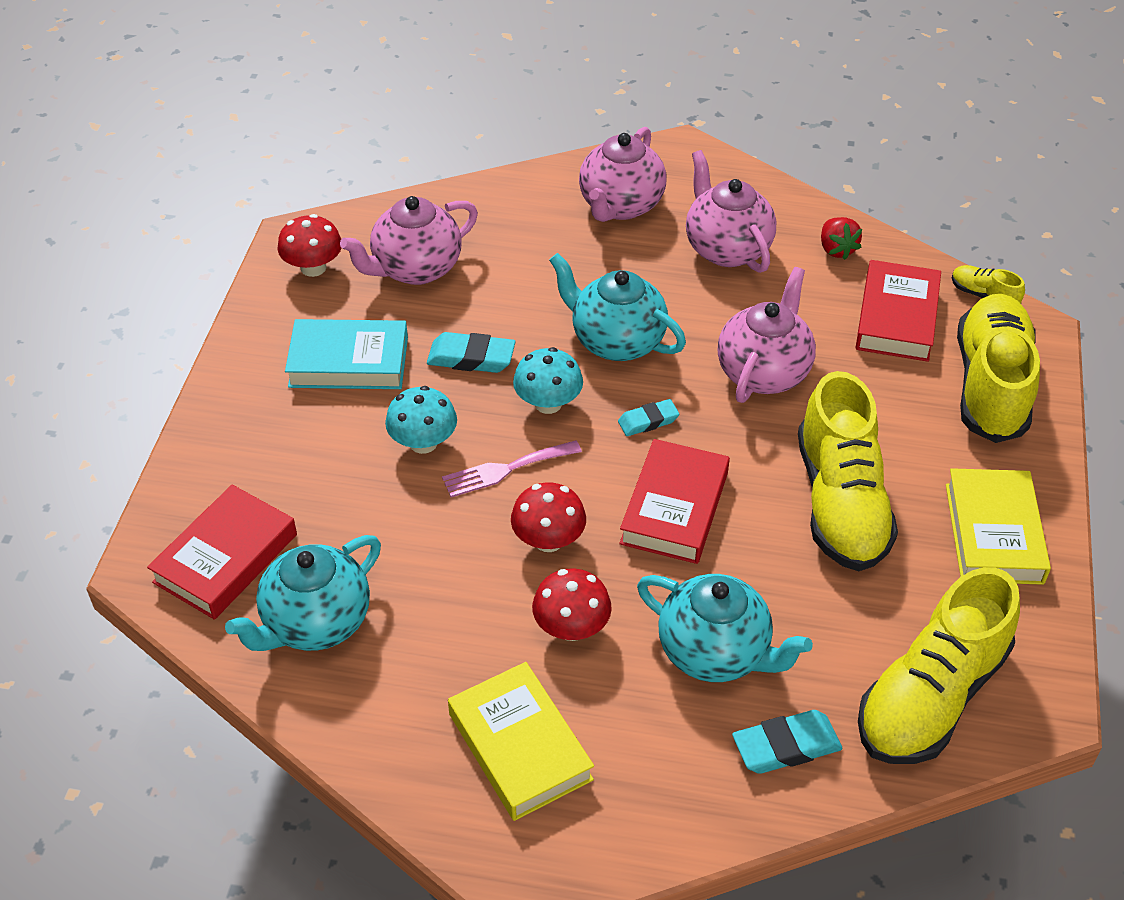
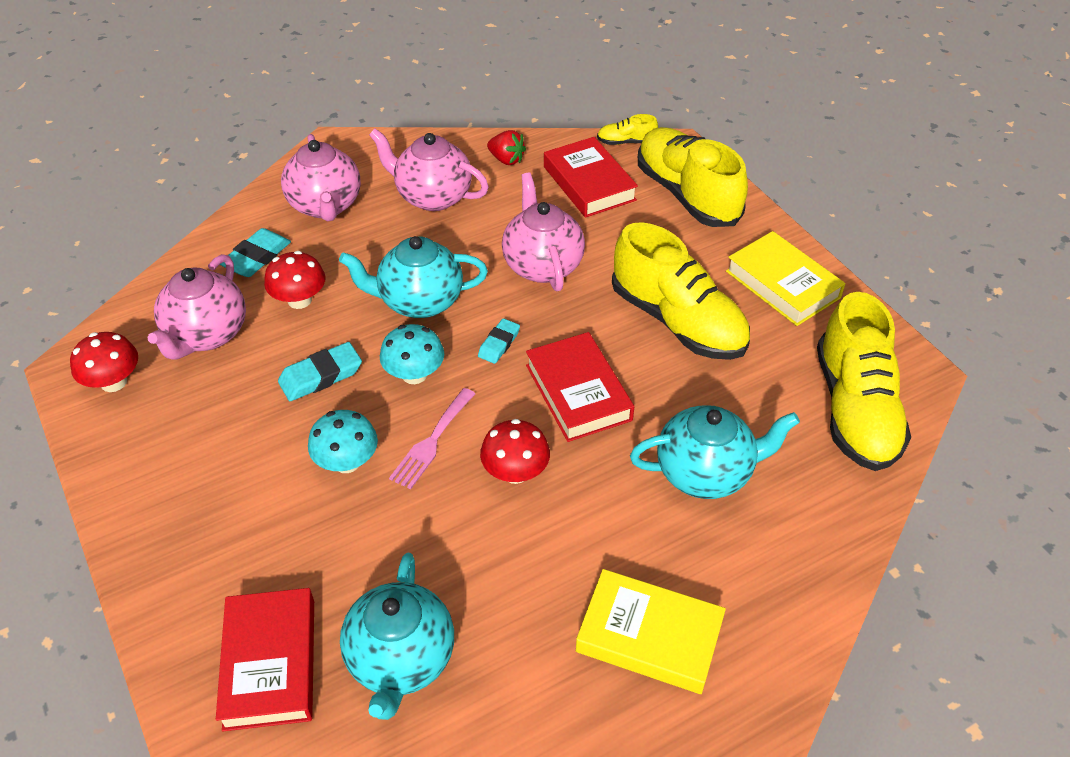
camera: 40 degrees left, 0 degrees up
(348, 361) = (220, 437): turquoise book -> none
(571, 627) = (595, 523): red mushroom -> red mushroom (299, 300)
(786, 746) = (811, 503): turquoise eraser -> turquoise eraser (256, 257)

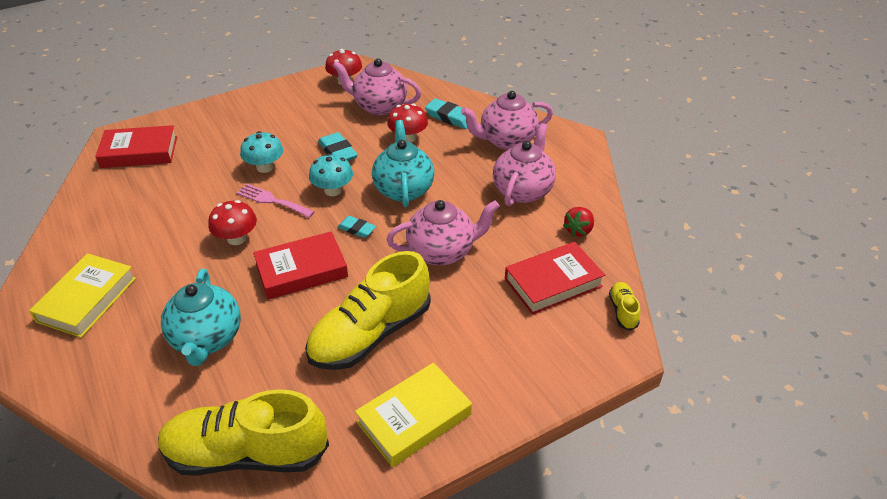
camera: 90 degrees right, 5 degrees down
(401, 660) = (120, 196): turquoise teapot -> none
(687, 194) = (546, 353): yellow shoe -> none

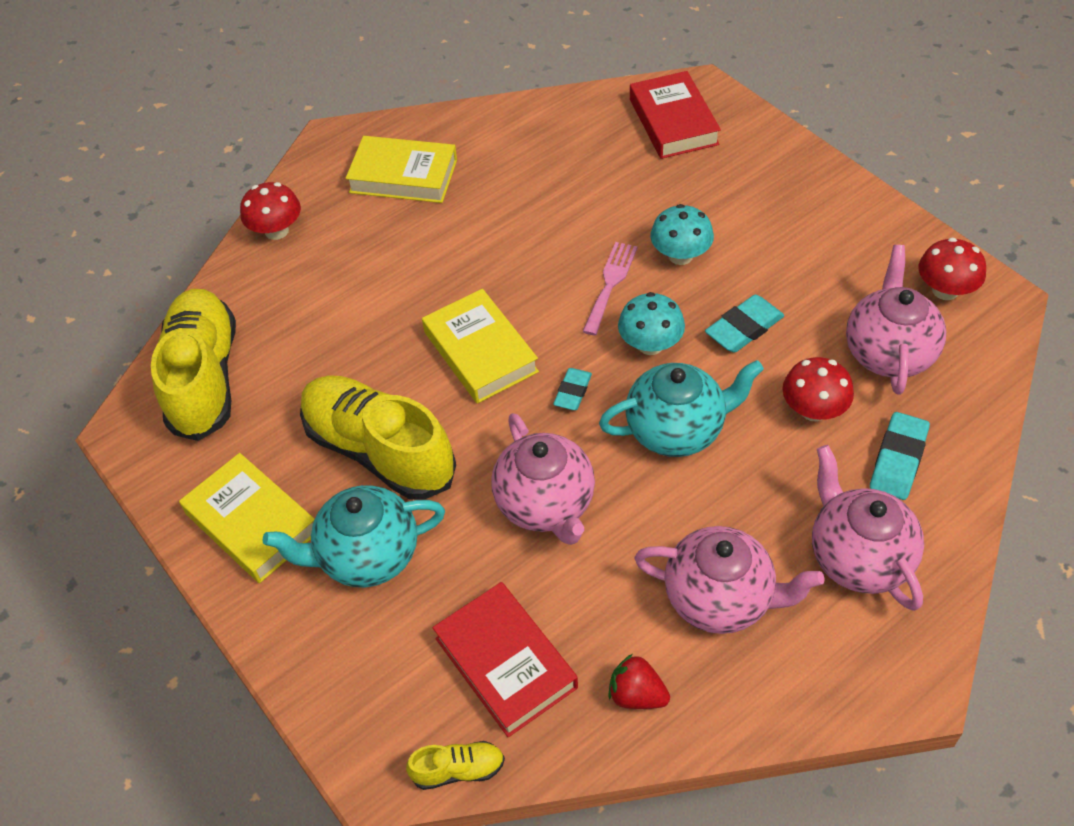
camera: 85 degrees right, 10 degrees up
(207, 339) = (356, 296): turquoise teapot -> turquoise teapot (367, 556)
(236, 238) = (527, 270): red mushroom -> red mushroom (276, 231)
(301, 270) = (480, 352): red book -> yellow book

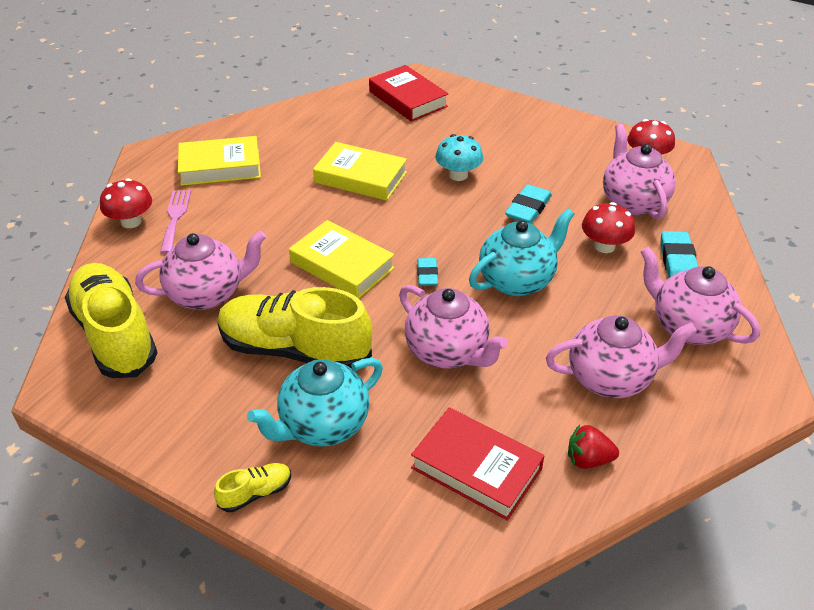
camera: 25 degrees left, 10 degrees down
(252, 523) = (210, 429): yellow book -> yellow book (360, 177)
(318, 351) = (207, 294): none -> pink teapot
(458, 770) = (481, 557): yellow shoe -> yellow shoe (255, 493)
(610, 284) = (417, 202): pink fork -> pink fork (175, 218)
(650, 344) = (468, 232): turquoise mushroom -> none

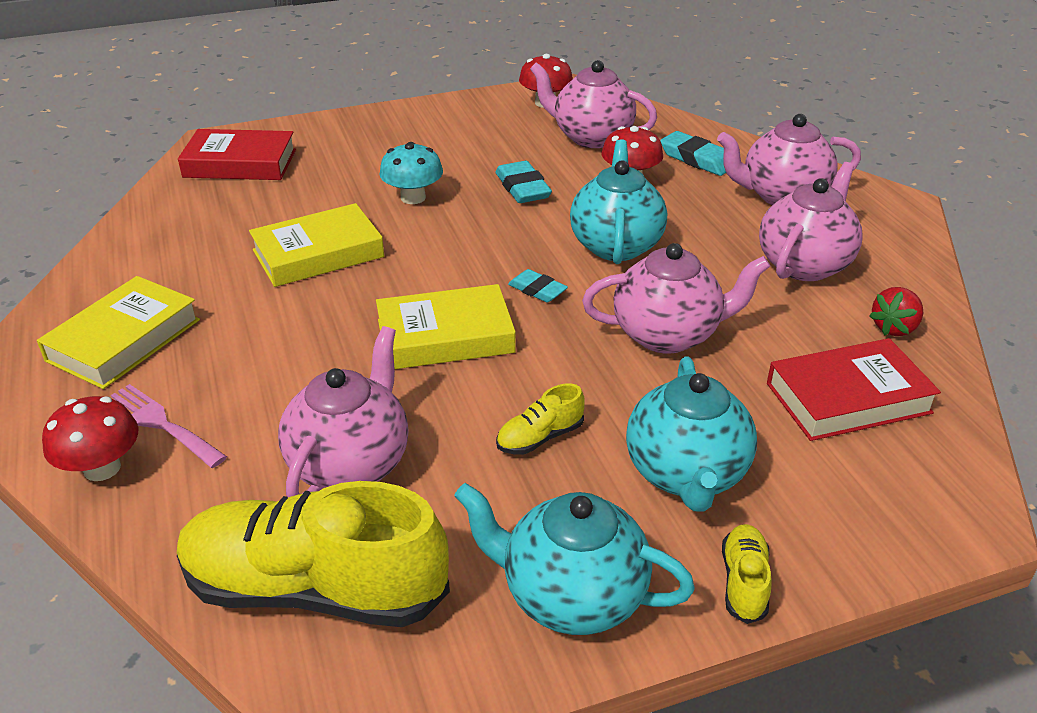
camera: 50 degrees left, 5 degrees down
(185, 427) = (571, 596): none -> turquoise teapot
(294, 349) = (540, 437): yellow shoe -> yellow shoe, size x0.42

